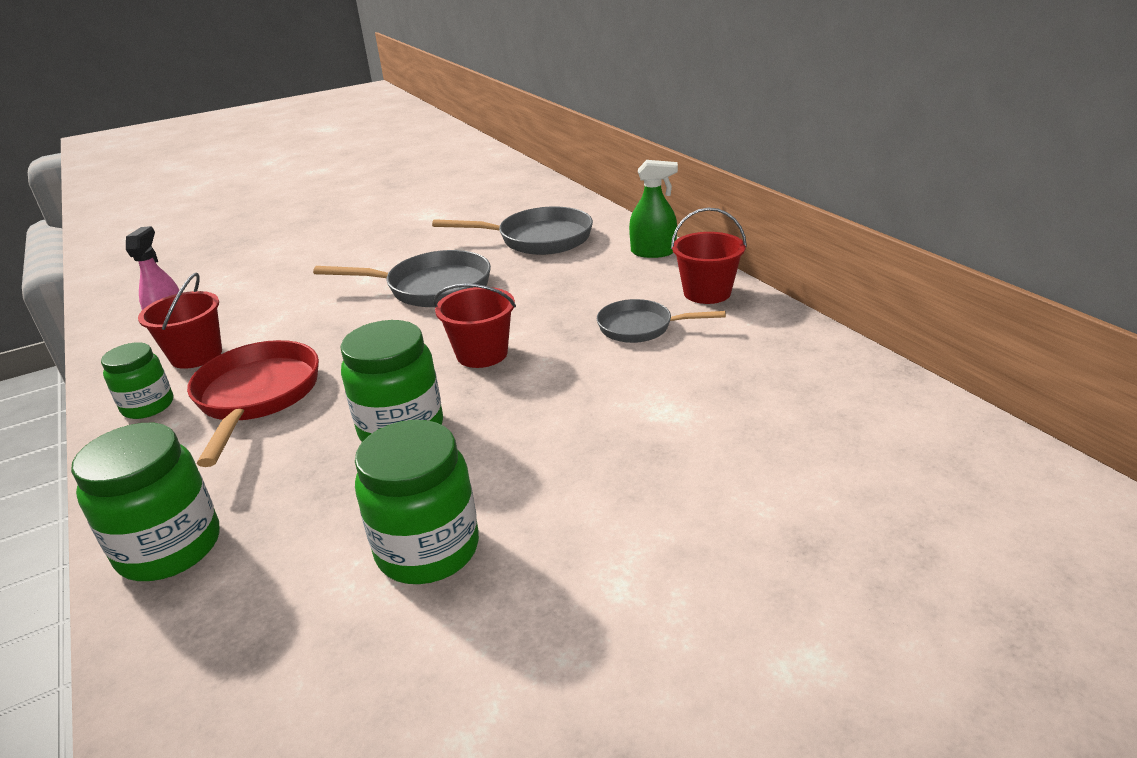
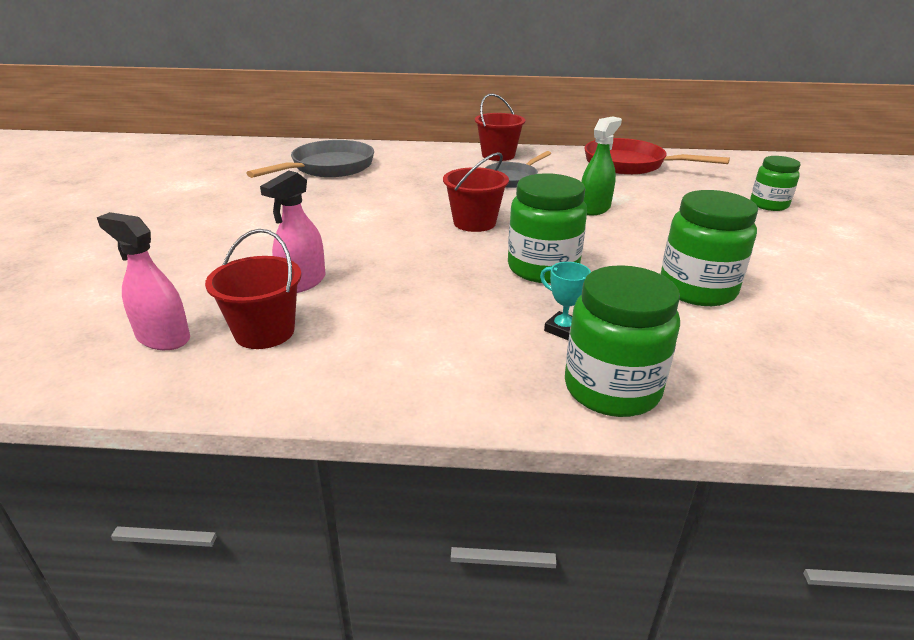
camera: 60 degrees left, 0 degrees up
(148, 406) = (335, 373): green jar -> green jar (768, 205)
(257, 397) = (407, 314): red pan -> red pan (630, 164)
(271, 485) = (563, 329): none -> turquoise trophy
(285, 333) = (302, 282): none -> pink spray bottle
(431, 288) = (335, 214): grey pan -> none
(653, 252) = (419, 150): green spray bottle -> green spray bottle (594, 208)

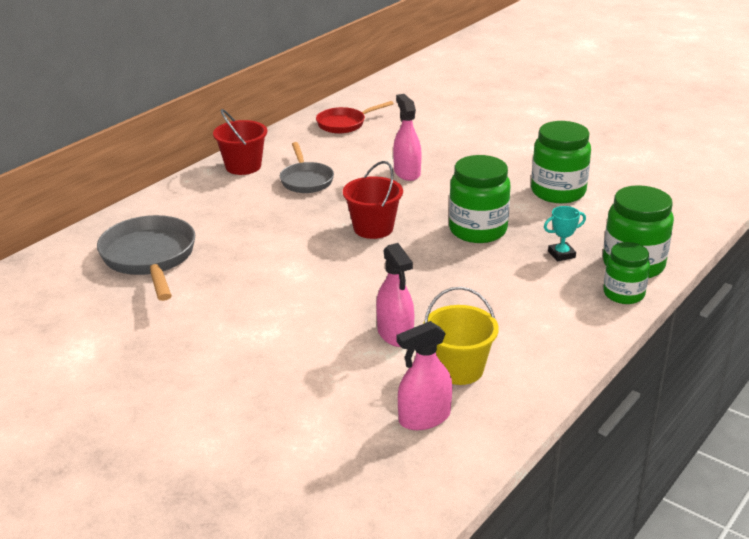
camera: 55 degrees left, 0 degrees up
(264, 332) = (459, 369): red bucket -> yellow bucket
(594, 208) = (407, 173): green spray bottle -> pink spray bottle
(630, 164) = (344, 124): red pan -> red pan, size x0.63
(768, 205) = (476, 113): green jar -> green jar (623, 294)

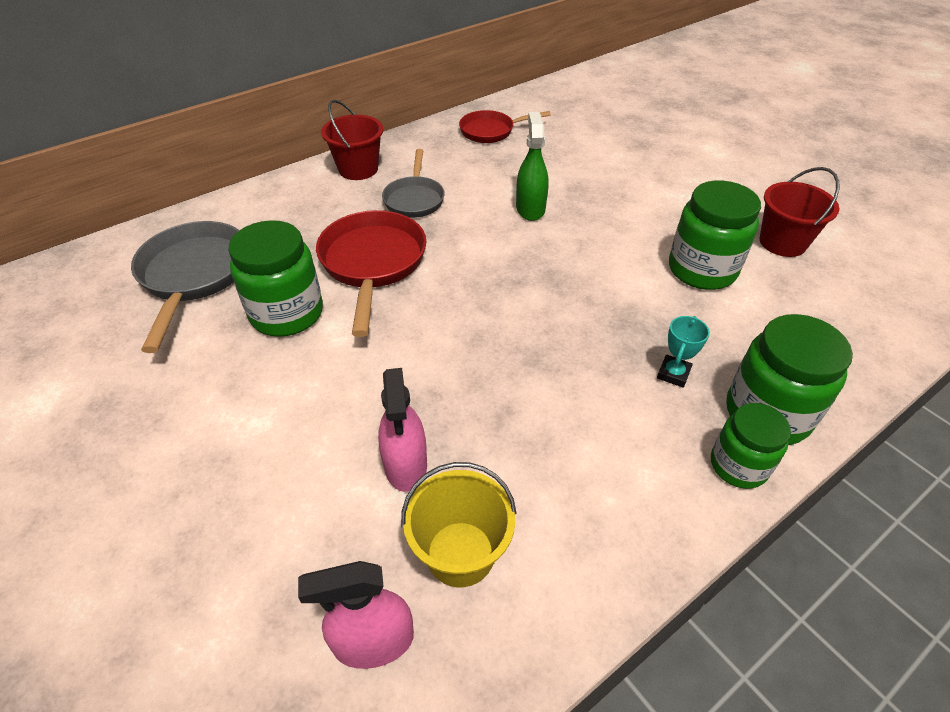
camera: 15 degrees right, 15 degrees up
(297, 227) = (373, 264): none -> red pan
(373, 228) = (456, 282): red bucket -> red bucket (782, 242)
(407, 173) = (530, 208): pink spray bottle -> green spray bottle
(478, 230) = (580, 311): green jar -> green jar (287, 313)
(561, 254) = (673, 374): turquoise trophy -> turquoise trophy turned 60 degrees counterclockwise

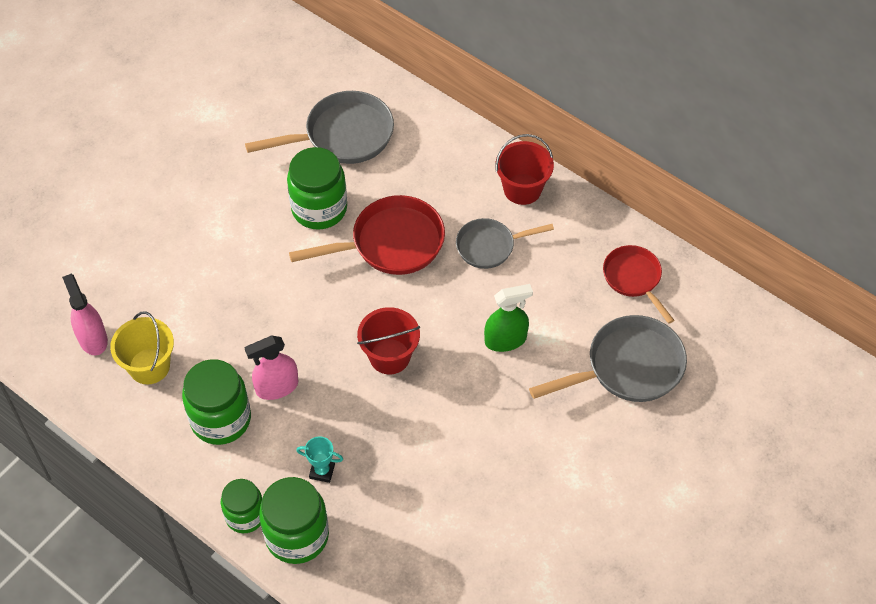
camera: 75 degrees right, 10 degrees up
(405, 465) = (204, 322): pink spray bottle -> pink spray bottle (277, 387)
(581, 150) = (628, 367): none -> grey pan
(702, 270) = (456, 488): green jar -> green jar (221, 419)
(782, 242) = (520, 557): red bucket -> red bucket (389, 356)

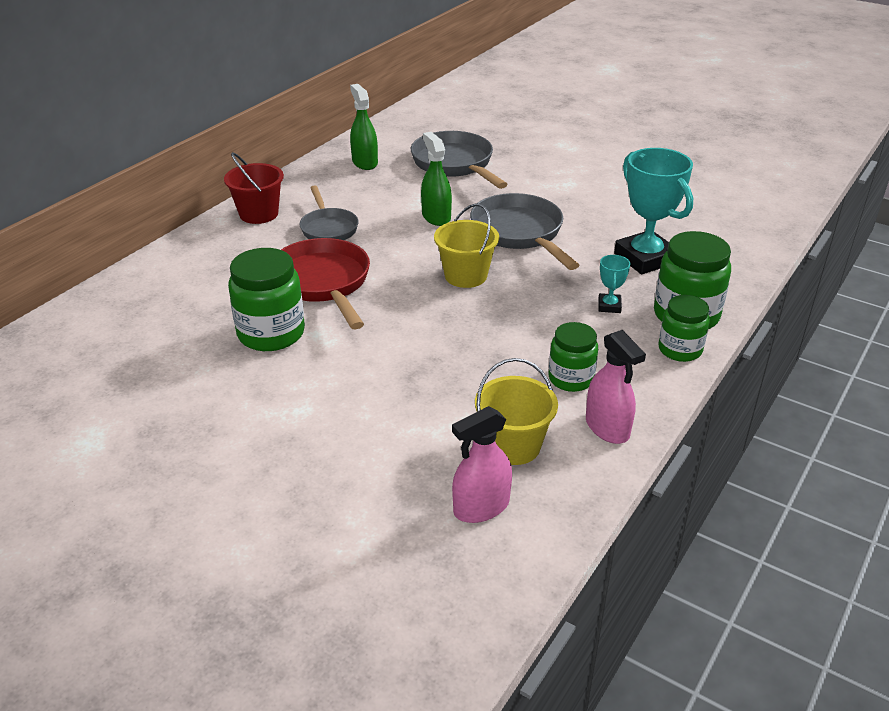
camera: 95 degrees left, 20 degrees down
(221, 419) = (571, 379): green jar -> green jar, size x0.64
(277, 387) = (518, 343): pink spray bottle -> pink spray bottle (607, 428)
(342, 136) = (162, 325): grey pan -> grey pan (520, 233)
(389, 356) = (465, 276): red bucket -> yellow bucket
(403, 524) = (645, 258): none -> turquoise trophy
(634, 279) = (364, 162): red pan -> green spray bottle

